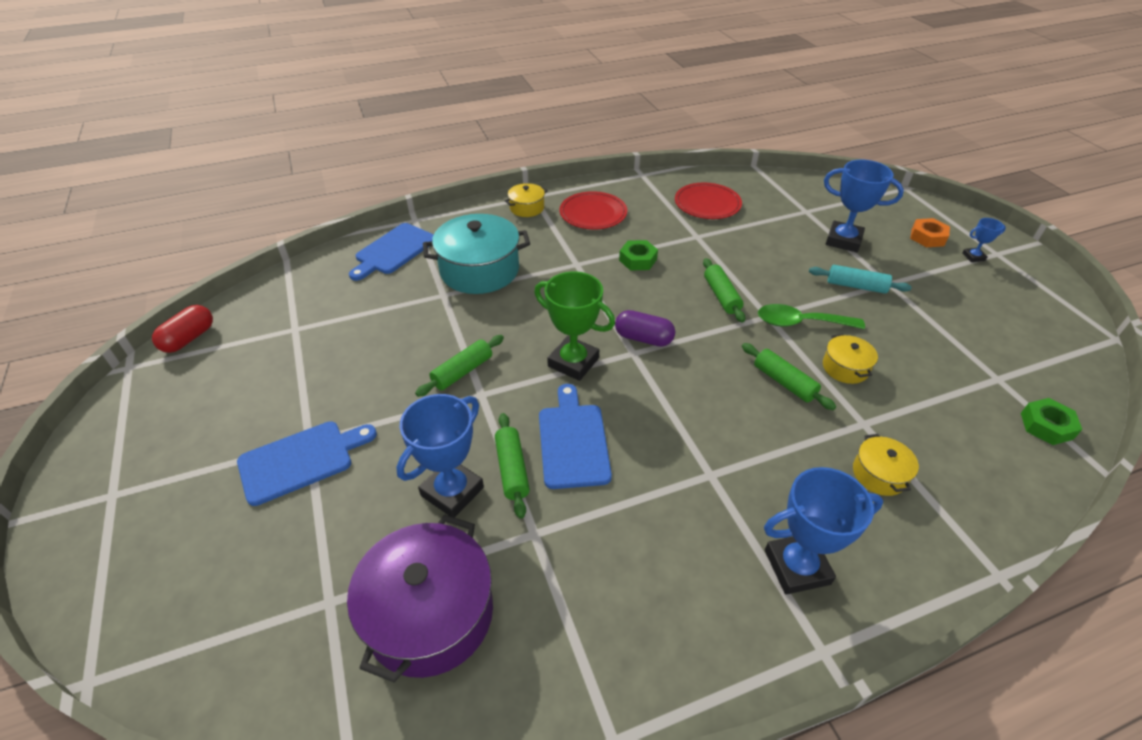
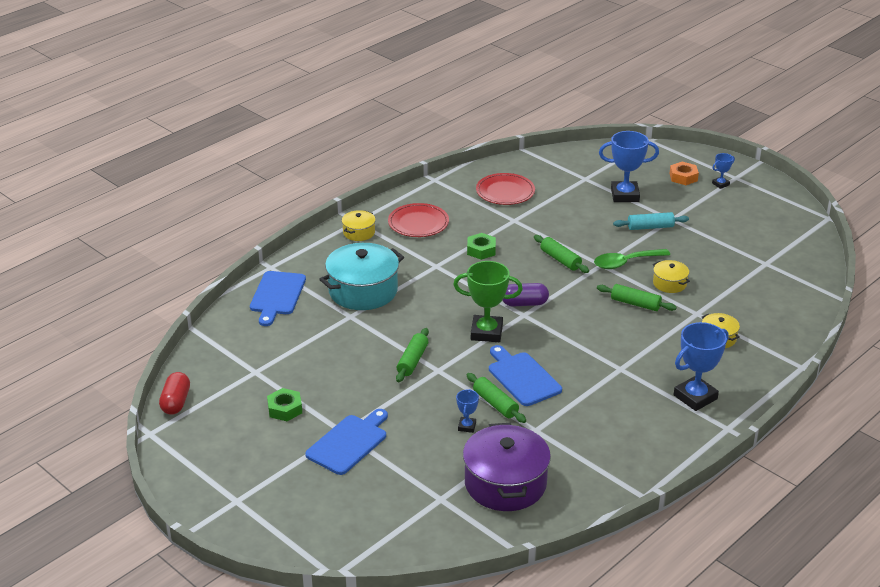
camera: 25 degrees left, 10 degrees down
(452, 491) = (467, 426): blue trophy -> blue trophy, size x0.49
(1046, 426) = (802, 283): green nut -> green nut (285, 409)

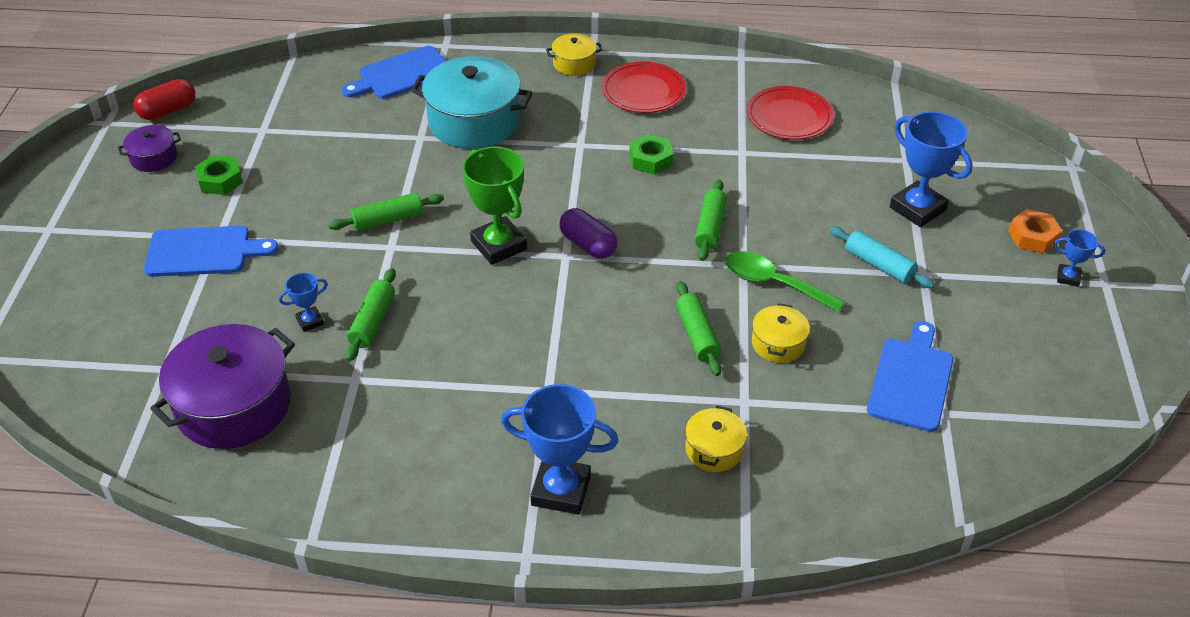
camera: 50 degrees right, 10 degrees up
(221, 427) = (154, 158): none -> purple pot
(522, 377) = (444, 317): blue cutting board -> blue cutting board (911, 380)

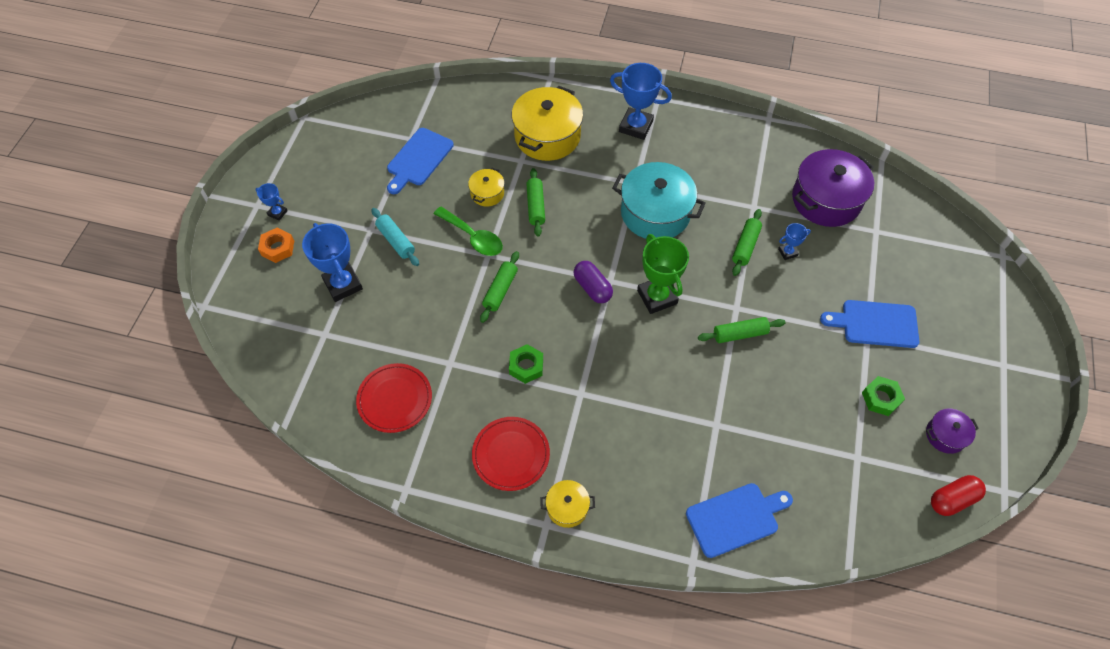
camera: 170 degrees left, 15 degrees up
(474, 121) = (669, 437): turquoise pot -> turquoise pot (655, 213)
(714, 449) = (547, 136): yellow pot -> yellow pot, size x2.03

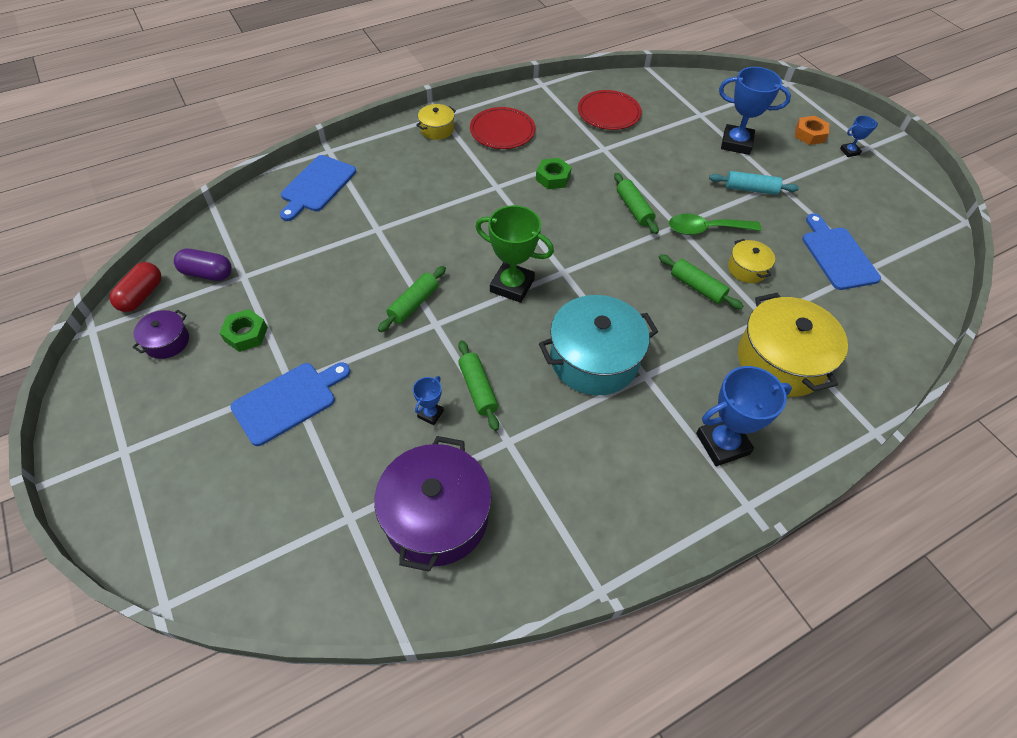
camera: 135 degrees right, 5 degrees down
(592, 288) = (570, 257): purple capsule -> purple capsule (207, 273)

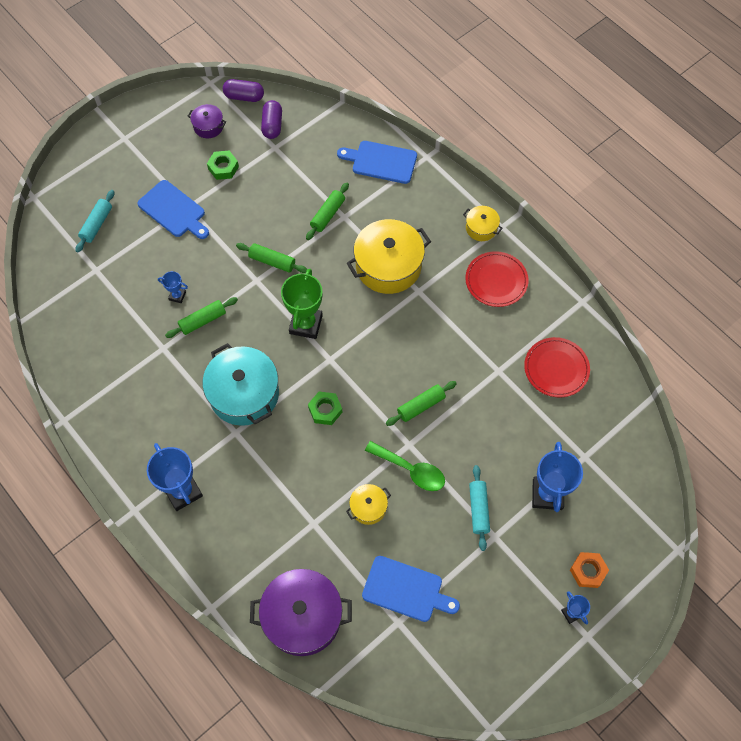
camera: 80 degrees right, 10 degrees up
(142, 295) = (244, 97): red capsule -> purple capsule
(266, 507) = (97, 224): none -> turquoise rolling pin
(436, 516) = (102, 317): purple pot -> purple pot (302, 617)
(553, 178) = (443, 333): green nut -> green nut (325, 410)
(697, 287) = (336, 466): green rolling pin -> green rolling pin (328, 215)
(706, 229) = (410, 470): green spoon -> green spoon turned 135 degrees clockwise
(781, 361) = (269, 535): yellow pot -> yellow pot (388, 266)
(837, 255) = (406, 590): blue cutting board -> blue cutting board turned 45 degrees clockwise

